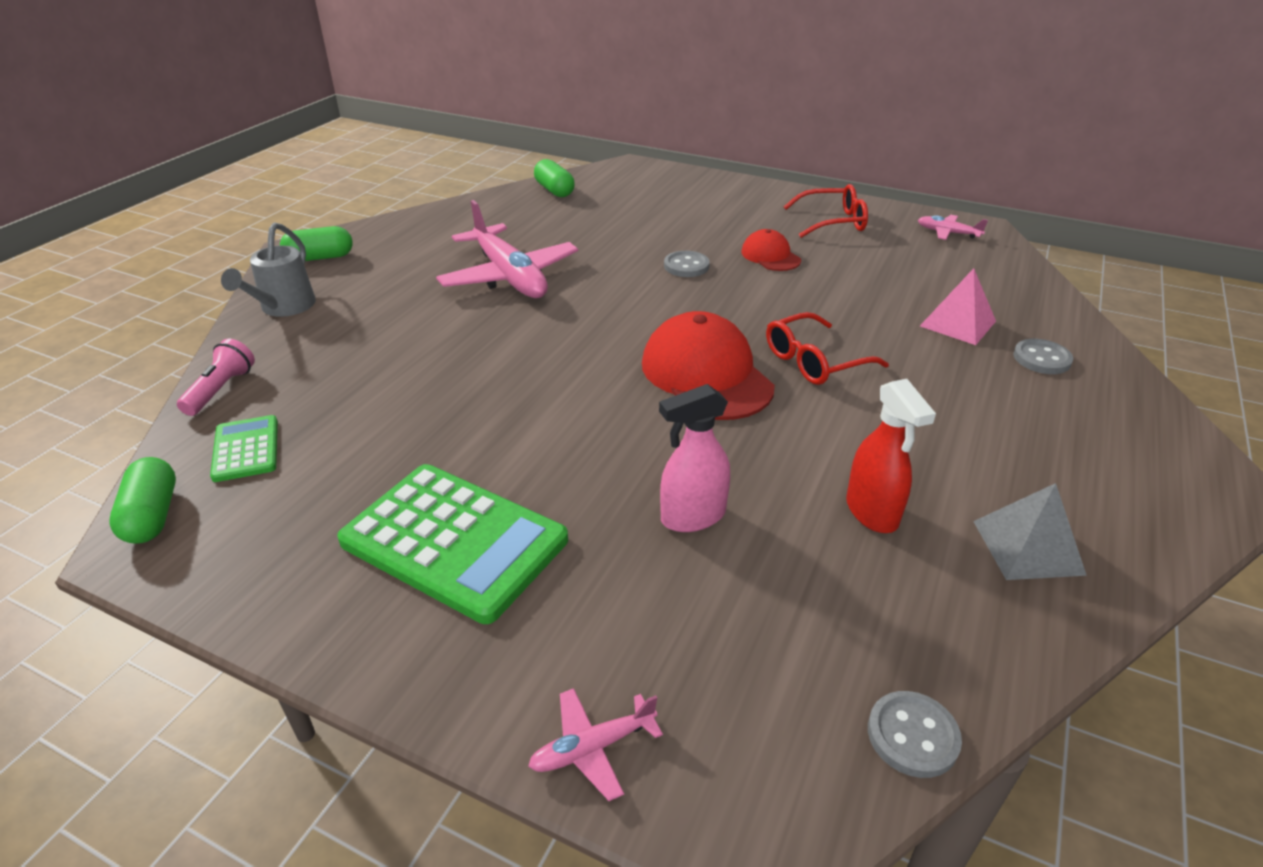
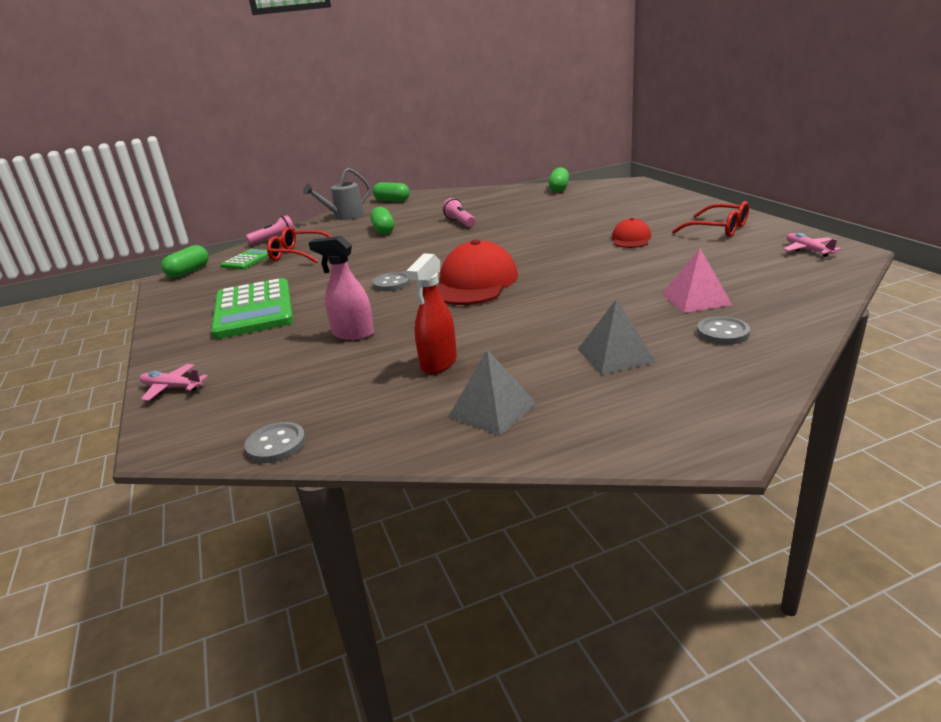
camera: 45 degrees right, 10 degrees down
(408, 319) = (383, 230): none -> green capsule
(509, 276) = (460, 222): pink plane -> pink flashlight
(686, 266) = (565, 234): grey button -> grey button (392, 283)
(814, 361) = (549, 293): red glasses -> red glasses (298, 254)
(1009, 423) = (615, 355): none -> grey pyramid

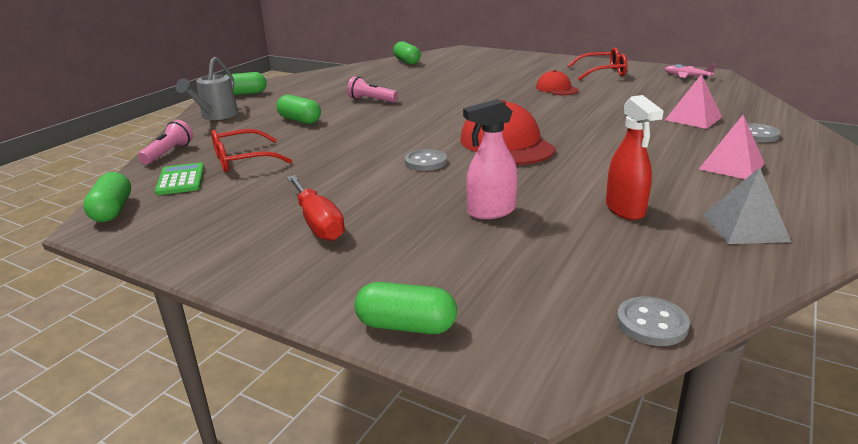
camera: 40 degrees left, 0 degrees up
(172, 388) = (406, 326): pink plane -> green capsule
(253, 309) = (318, 223): green calculator -> red screwdriver
(615, 355) = (731, 166): grey pyramid -> pink pyramid

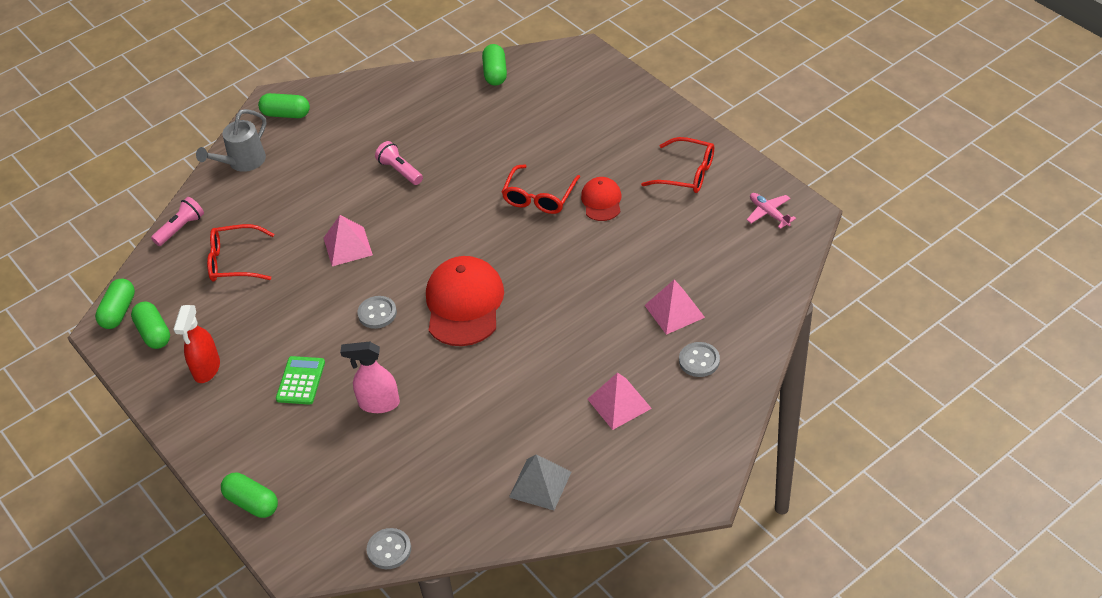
camera: 25 degrees right, 20 degrees up
(181, 180) = (177, 280): green calculator -> green calculator (301, 381)
(300, 120) = (312, 196): green capsule -> green capsule (154, 333)
(318, 223) = (251, 377): red screwdriver -> none
(358, 136) = (347, 246): none -> pink pyramid
(505, 94) = (539, 197): none -> red glasses
(625, 210) = (476, 434): red spray bottle -> red spray bottle (206, 369)

